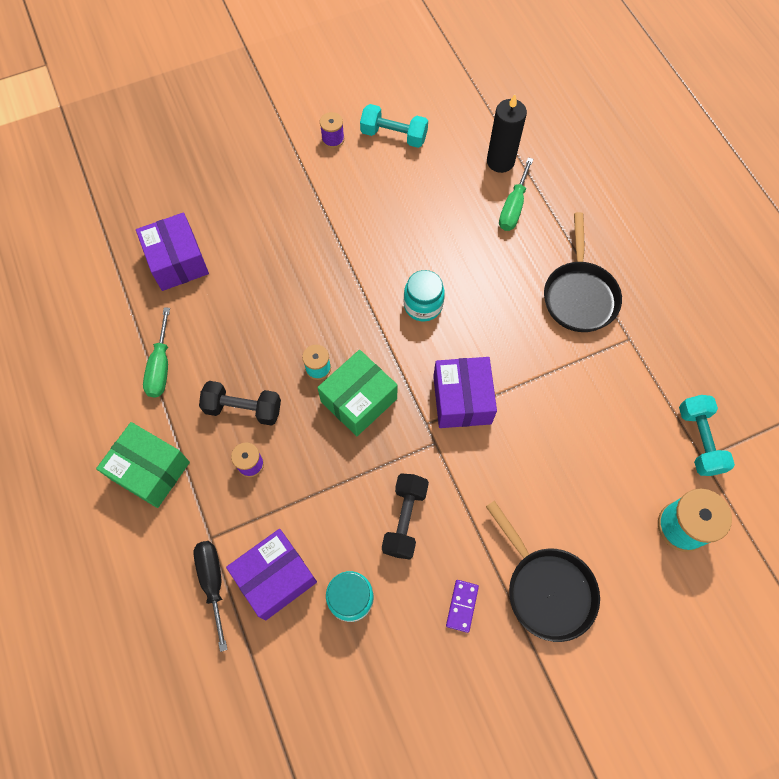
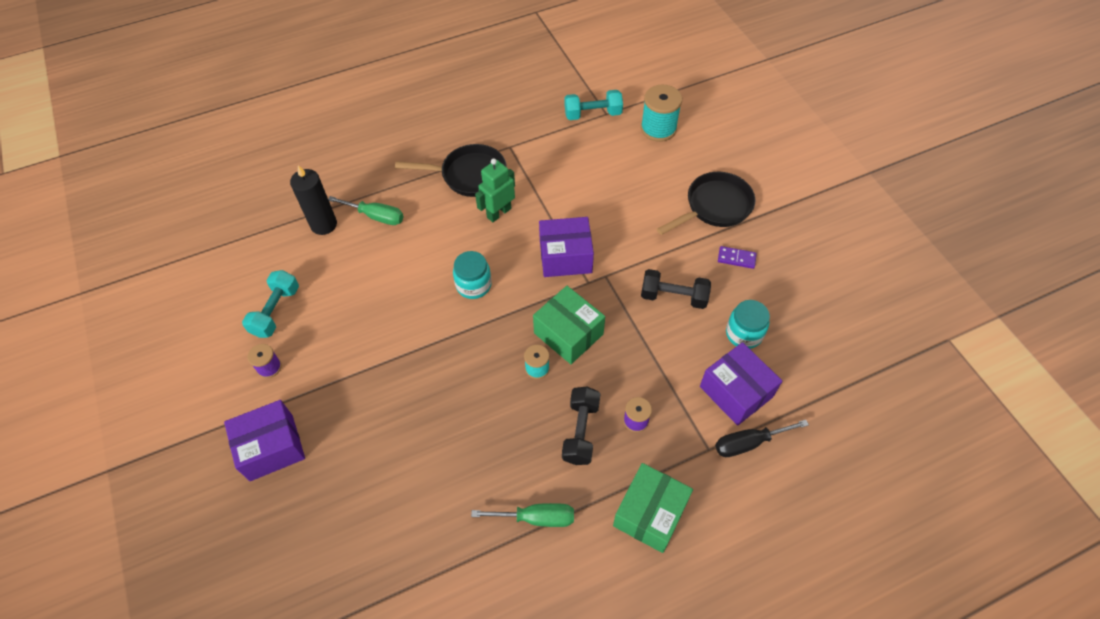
camera: 90 degrees left, 10 degrees down
(177, 261) = (408, 516): purple box -> purple box (271, 447)
(524, 328) = (499, 213): none -> green robot

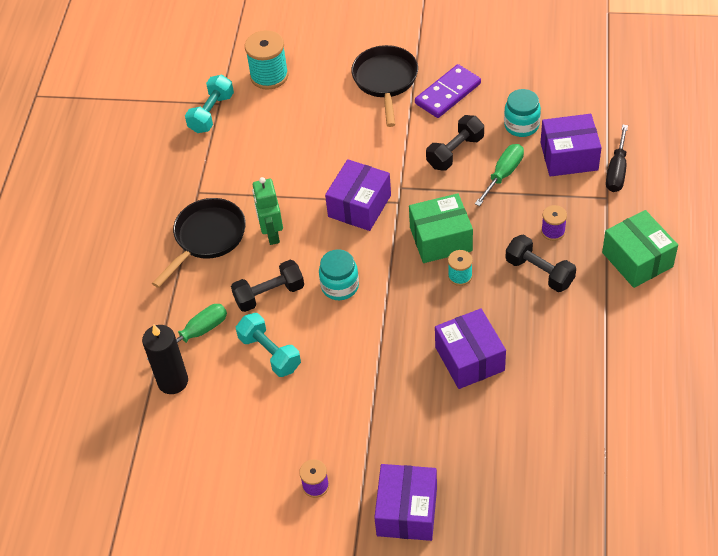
camera: 55 degrees left, 5 degrees down
(276, 311) = (252, 459): turquoise dumbbell -> turquoise dumbbell (269, 353)
(438, 242) = (269, 294): none -> black dumbbell
(451, 420) = (469, 359): none -> purple box
(536, 518) = (597, 335): green screwdriver -> green screwdriver (503, 174)
(736, 258) = (448, 94): purple domino -> purple domino, size x1.83

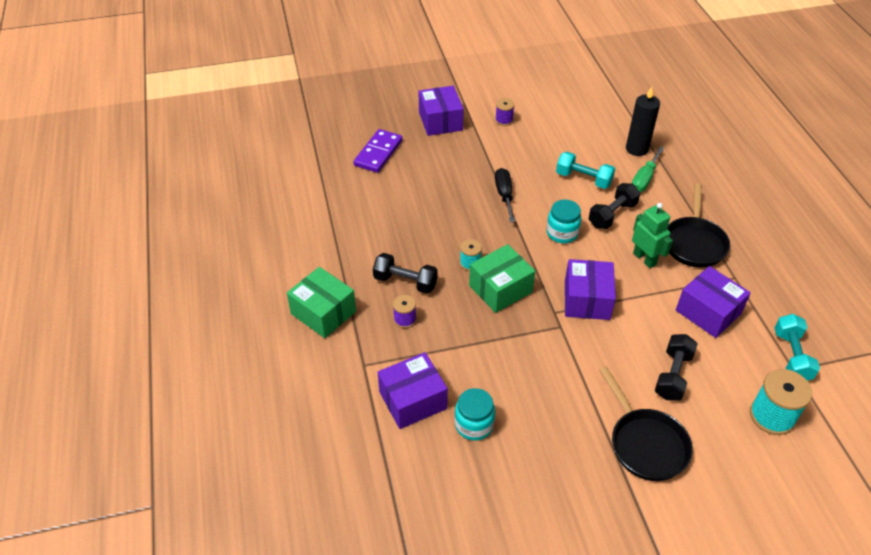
camera: 155 degrees right, 5 degrees down
(448, 94) = (569, 445): purple domino -> purple domino (378, 153)
(455, 152) = (528, 376): black dumbbell -> black dumbbell (673, 375)
(469, 359) = (437, 208): purple box -> purple box (708, 312)
(503, 174) = (470, 364): green screwdriver -> none
(616, 171) = (360, 396): black screwdriver -> black screwdriver (504, 195)

